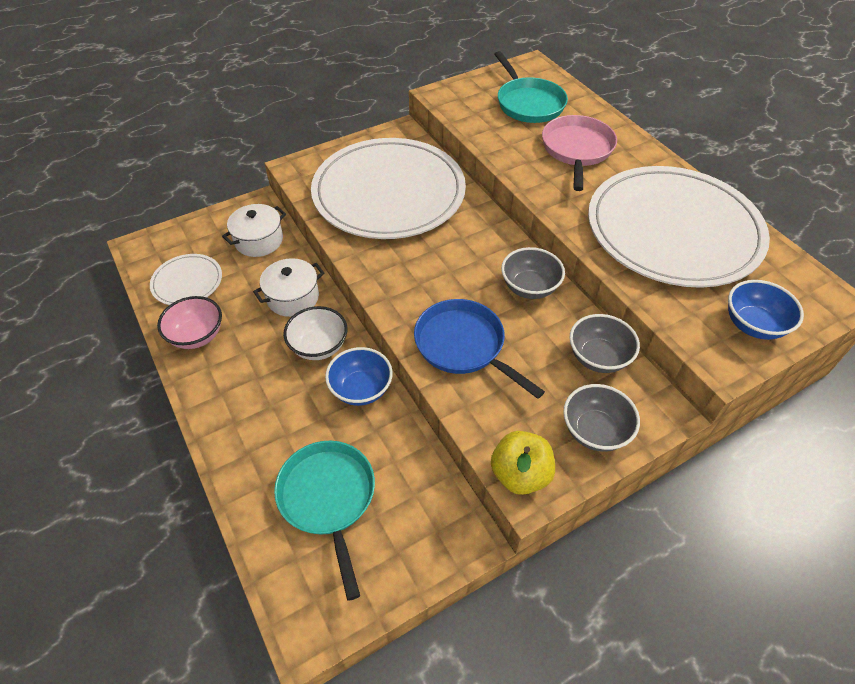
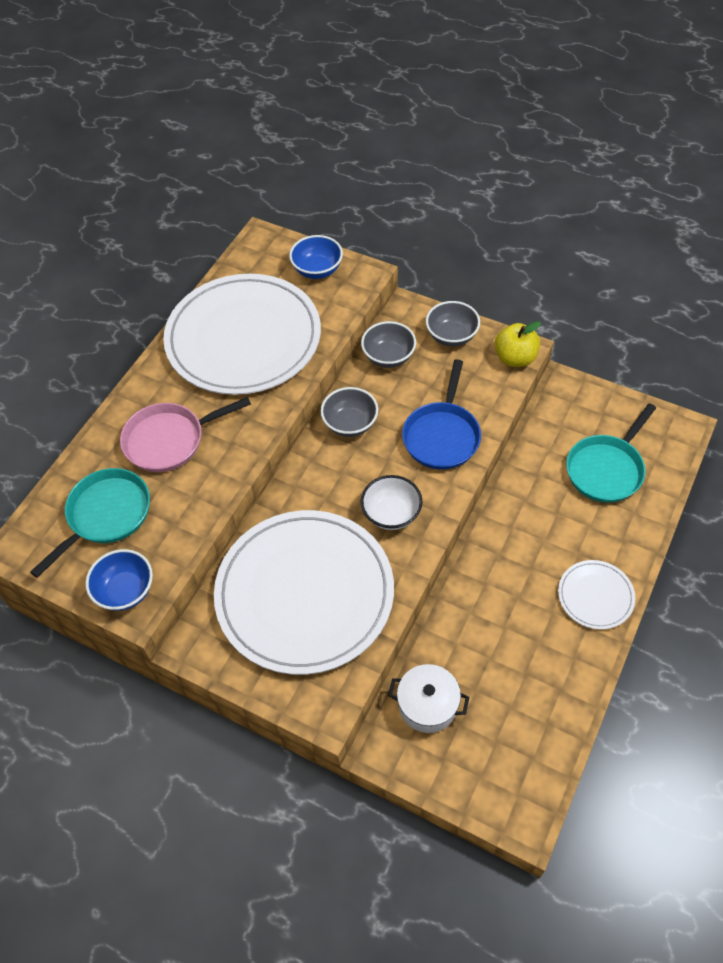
camera: 120 degrees left, 5 degrees up
(187, 282) = (526, 726): white plate -> white plate (595, 596)
(197, 336) = (569, 662): pink bowl -> none
(293, 297) = (470, 617): white pot -> none
(319, 346) = (501, 559): white bowl -> white bowl (391, 514)
(361, 389) = (514, 504): blue bowl -> blue bowl (125, 591)

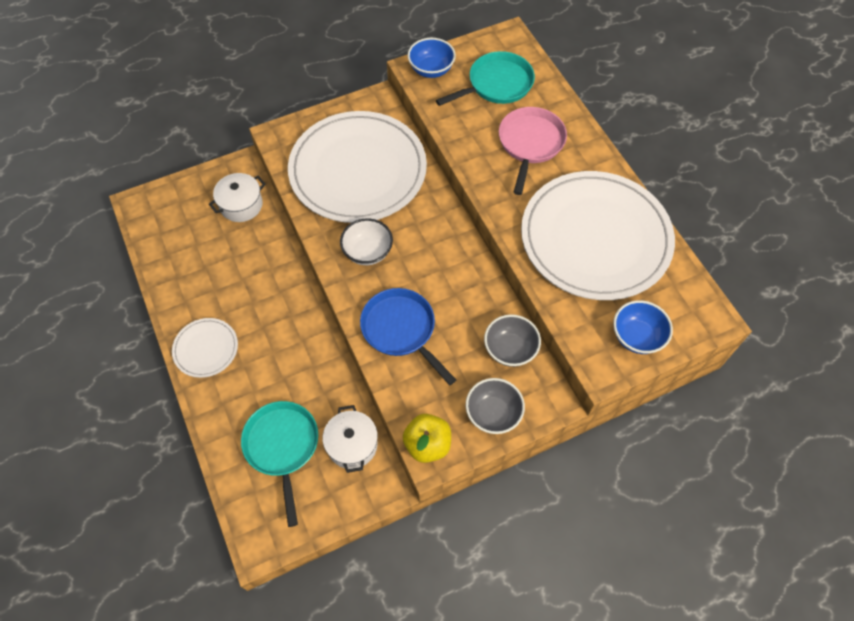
camera: 125 degrees right, 5 degrees up
(105, 515) = (496, 85): turquoise pan -> turquoise pan turned 105 degrees counterclockwise
(350, 424) = (466, 278): grey bowl -> none
(555, 426) = (352, 445): none -> white pot

